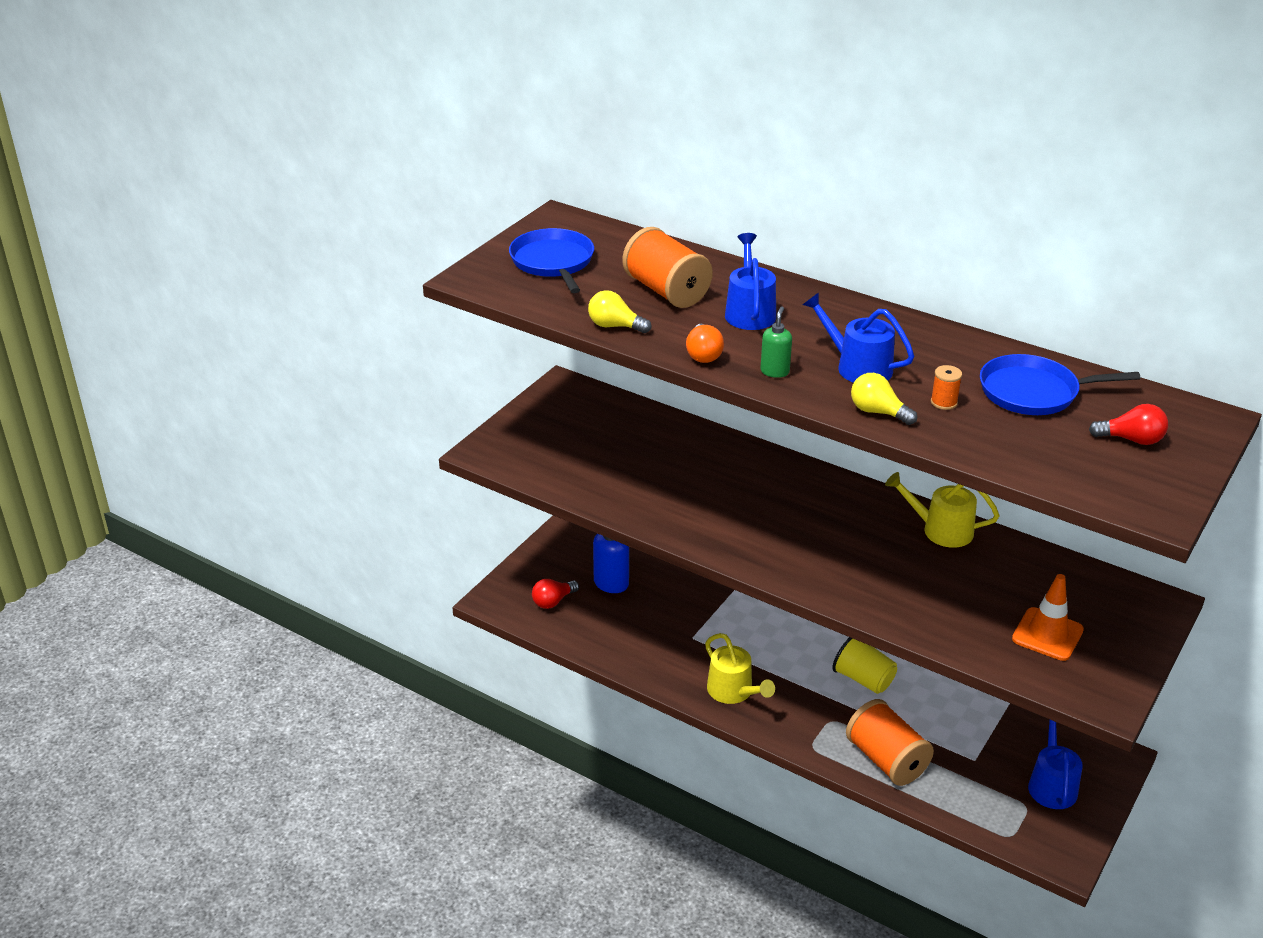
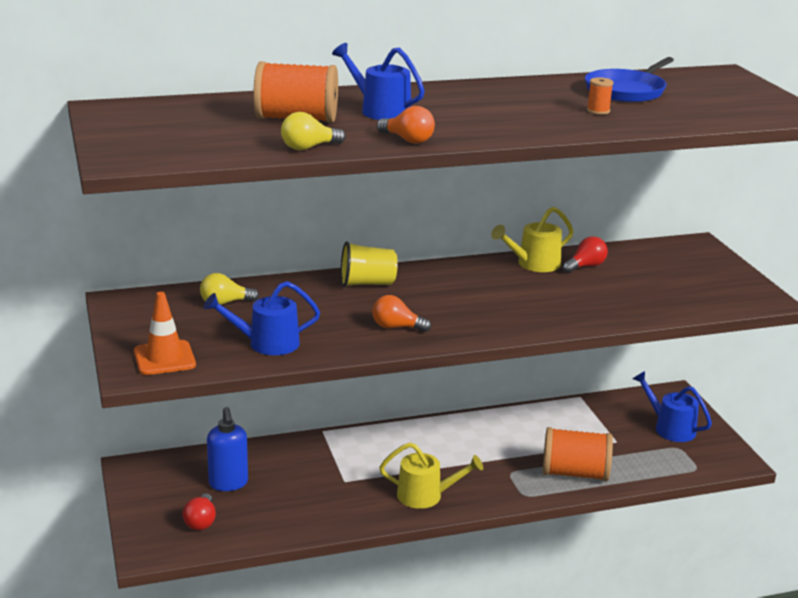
camera: 50 degrees left, 10 degrees down
(553, 262) = (167, 131): blue pan -> none
(713, 522) = (396, 327): none -> orange light bulb
(775, 371) = (473, 132): green soap dispenser -> none
(858, 367) = (513, 113): blue watering can -> blue watering can (267, 343)
(863, 679) = (489, 438): yellow cup -> yellow cup (367, 283)
(878, 412) = (578, 128): yellow light bulb -> yellow light bulb (225, 303)
(1047, 634) = (682, 285): orange traffic cone -> orange traffic cone (164, 358)
(1131, 439) = (717, 92): red light bulb -> red light bulb (585, 266)

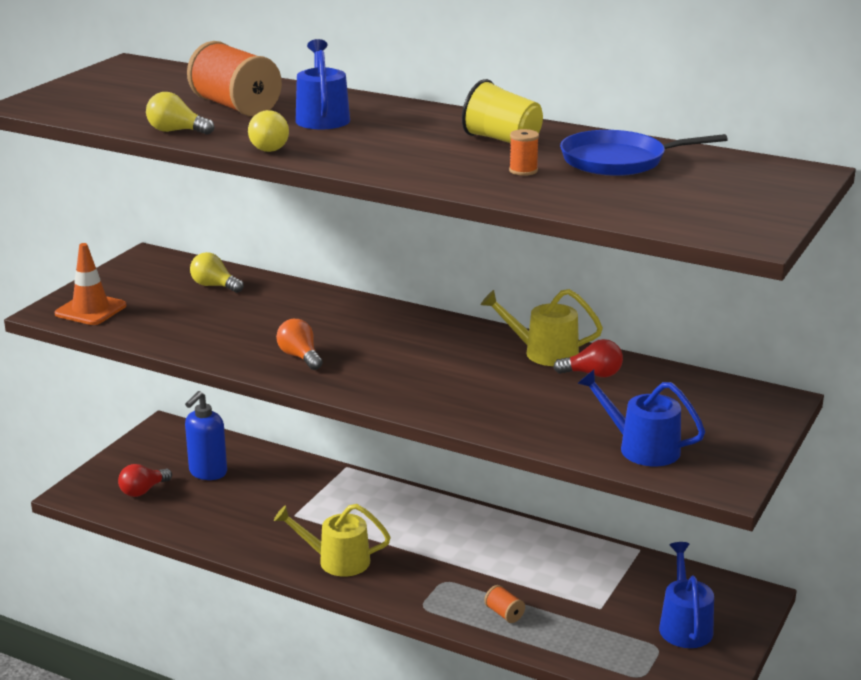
camera: 45 degrees right, 0 degrees up
(267, 343) = (178, 328): blue watering can -> blue watering can (642, 448)
(367, 283) = (354, 312): yellow cup -> yellow cup (502, 140)
(408, 140) = (269, 147): orange light bulb -> yellow light bulb
(425, 496) = (337, 561): yellow watering can -> yellow watering can turned 135 degrees clockwise
(575, 473) = (504, 613): orange spool -> orange spool, size x0.43

